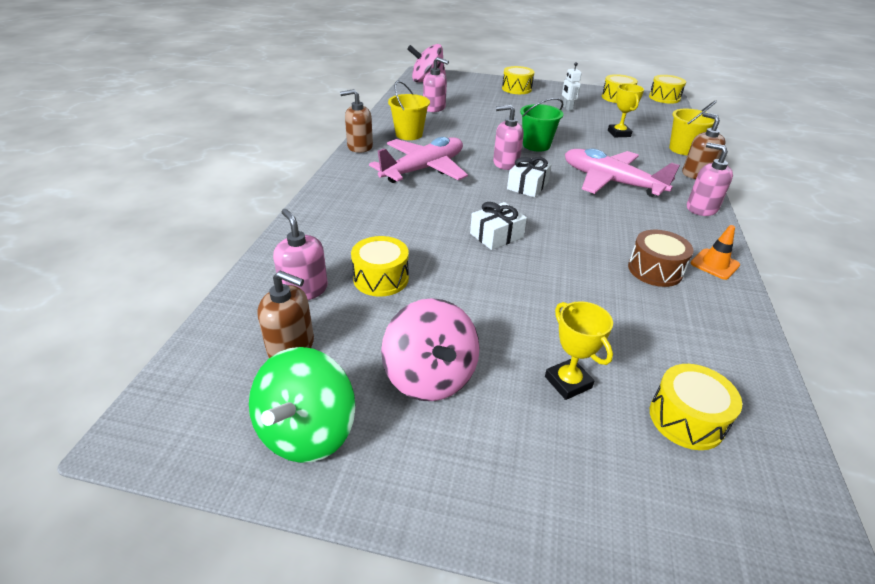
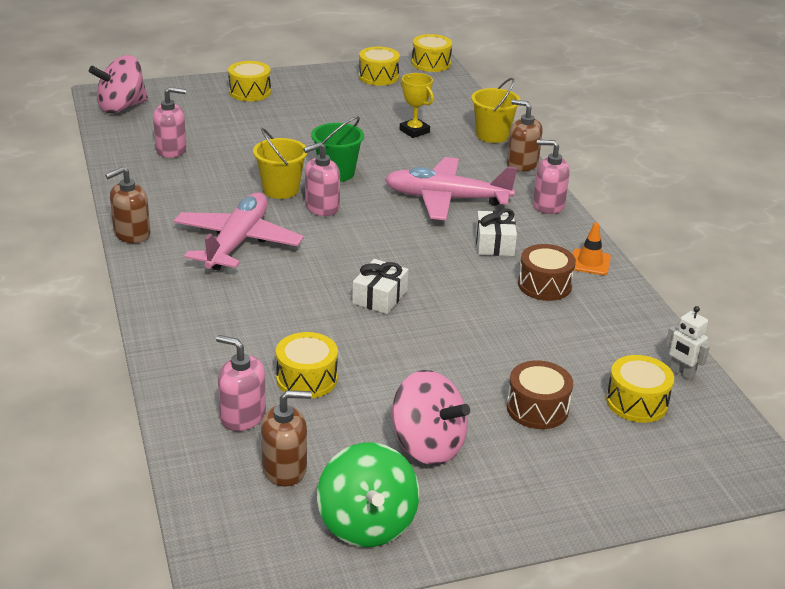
camera: 30 degrees left, 5 degrees down
(409, 134) = (176, 199): yellow bucket -> yellow bucket (280, 190)
(527, 186) = (367, 229): white gift -> white gift (494, 244)
(567, 108) = (333, 108): white robot -> white robot (681, 373)
(568, 382) = (537, 408): yellow trophy -> brown drum

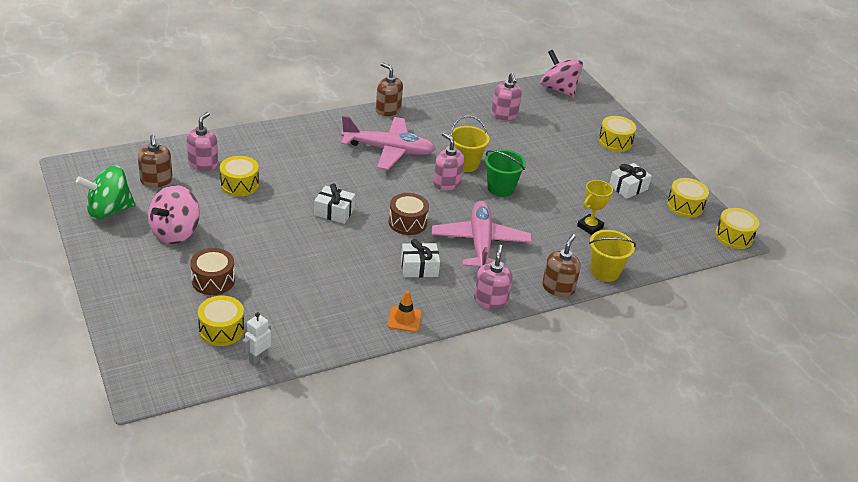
camera: 80 degrees right, 5 degrees up
(342, 99) = (628, 187): none -> white gift
(544, 285) = (365, 292): brown drum -> brown drum (407, 222)

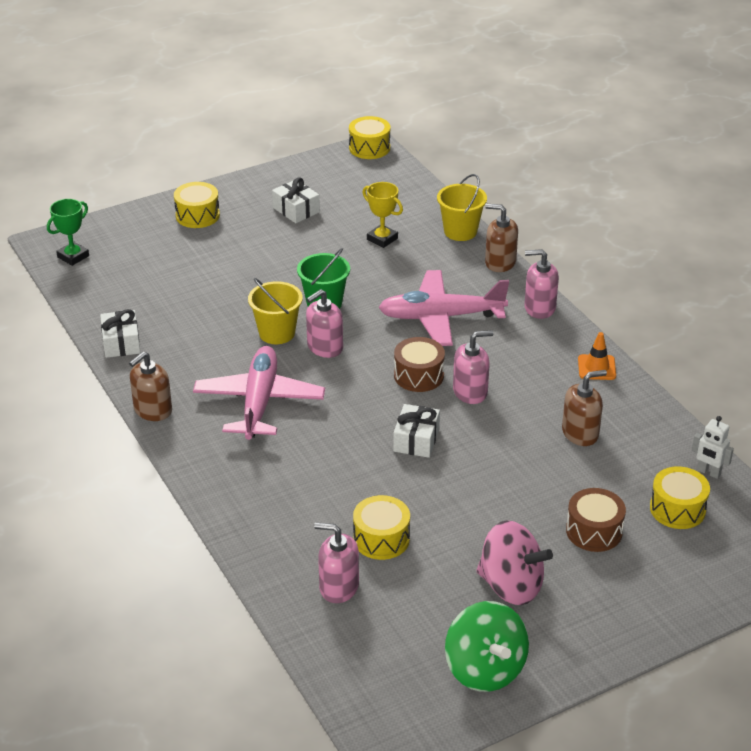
camera: 90 degrees left, 0 degrees up
(156, 180) = (396, 631): brown soap dispenser -> brown soap dispenser (580, 433)
(419, 267) = (503, 361): white gift -> white gift (121, 343)
(504, 115) = (148, 302): pink soap dispenser -> pink soap dispenser (470, 392)
(558, 89) = (73, 256): pink spinning top -> green trophy
(685, 206) = (322, 174): yellow drum -> none

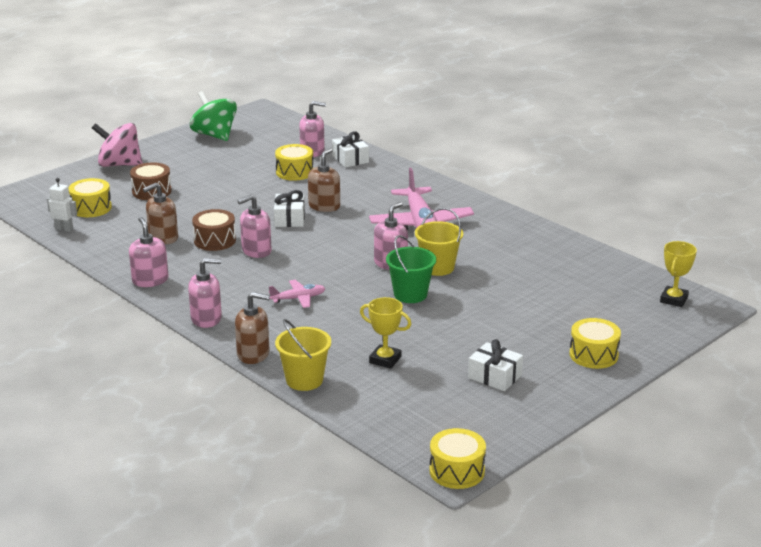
camera: 165 degrees right, 10 degrees down
(73, 256) = (673, 299): green trophy -> yellow trophy
(121, 343) = (561, 244): white gift -> white gift (350, 159)
(152, 410) = (497, 210): brown soap dispenser -> brown soap dispenser (324, 206)
(418, 375) = (302, 255): brown drum -> brown drum (215, 240)
(440, 317) = (298, 298): pink plane -> pink plane, size x0.48
(511, 586) = (205, 164): pink spinning top -> pink spinning top (119, 164)
(596, 367) = (150, 280): orange traffic cone -> pink soap dispenser

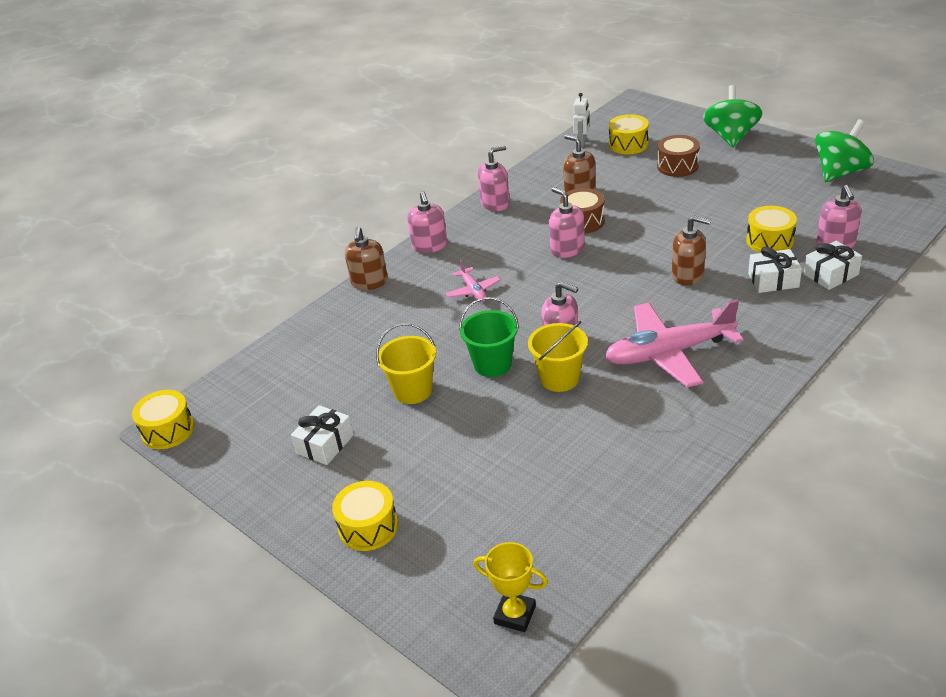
camera: 90 degrees right, 10 degrees up
(119, 164) = (731, 137): pink spinning top -> green spinning top
(289, 219) = (647, 257): white gift -> white gift (773, 280)
(304, 380) = (325, 318): yellow bucket -> yellow bucket (413, 390)
(385, 360) = (359, 362): yellow trophy -> none

